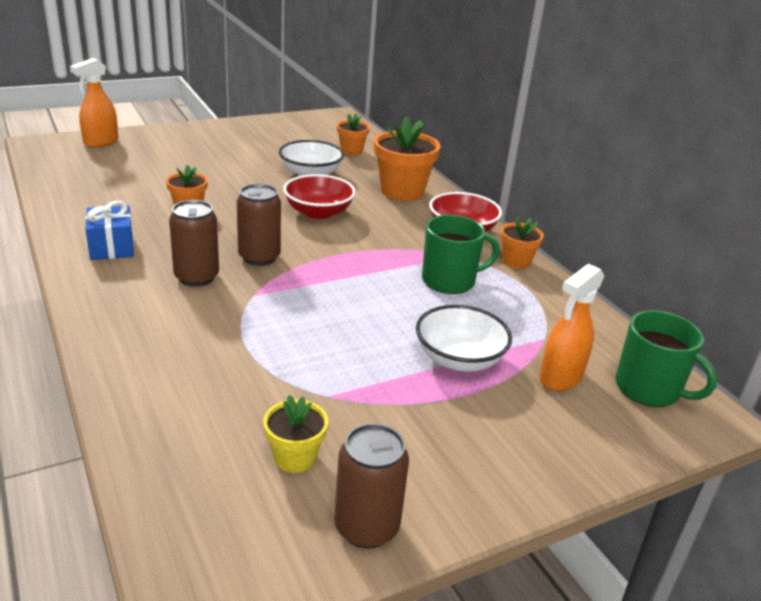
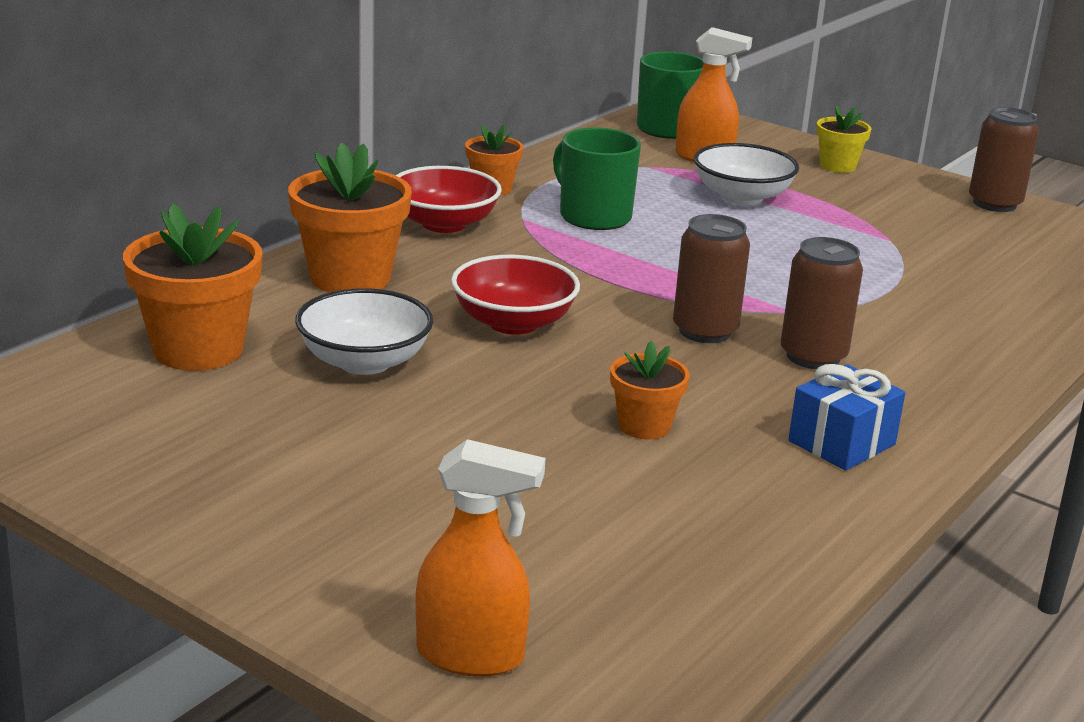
camera: 115 degrees left, 5 degrees down
(295, 457) = (980, 238): yellow flower pot -> yellow flower pot (837, 166)
(351, 150) = (198, 350): orange flower pot -> orange flower pot, size x1.79

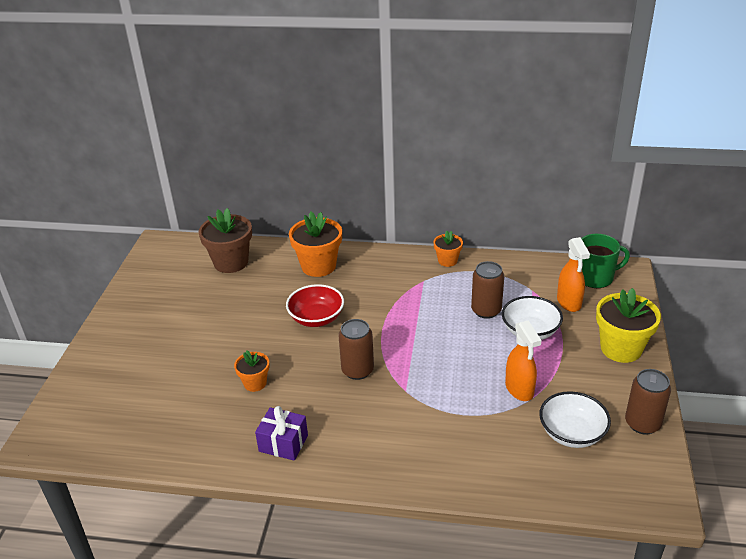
camera: 65 degrees right, 10 degrees up
(198, 350) = (231, 262): orange flower pot -> brown flower pot
(364, 362) = (252, 298): white bowl -> white bowl (572, 433)
(444, 224) = (394, 265): red bowl -> none
(471, 656) = (74, 400): orange spray bottle -> orange spray bottle (519, 389)
(593, 216) = (449, 297): green mug -> none
(813, 356) = (361, 410): brown can -> brown can (486, 310)
(837, 166) = (621, 348): yellow flower pot -> yellow flower pot, size x1.79
(841, 443) = (283, 443): blue gift -> purple gift

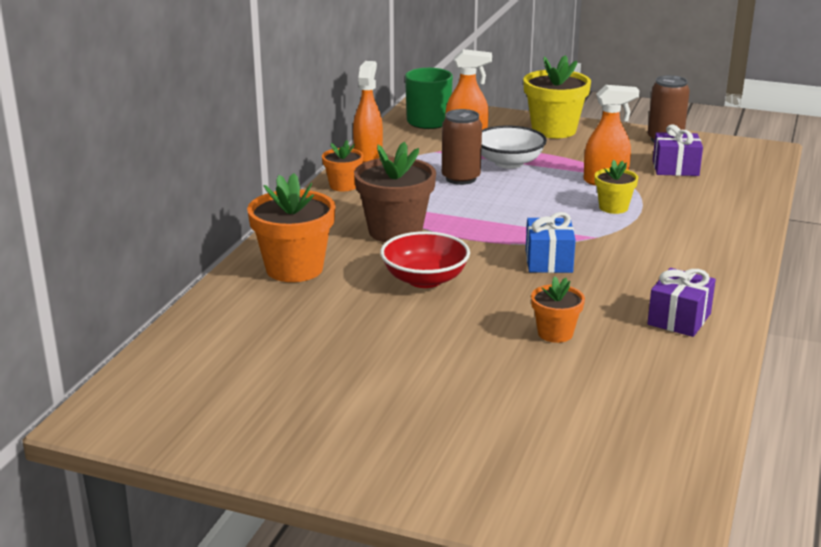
camera: 80 degrees left, 10 degrees down
(231, 262) = (228, 341): brown flower pot -> brown flower pot (395, 231)
(357, 370) = (548, 261): brown can -> blue gift
(465, 397) = (613, 207): none -> yellow flower pot
(507, 261) = (368, 155): none -> orange spray bottle
(572, 433) = (675, 168): white bowl -> purple gift

